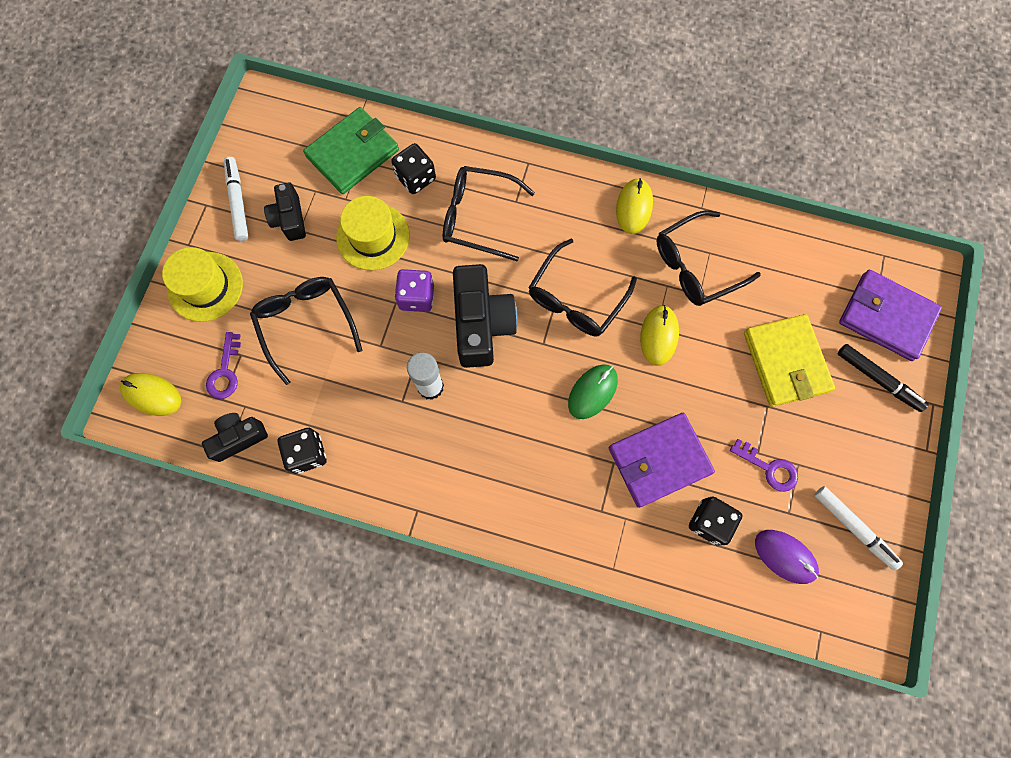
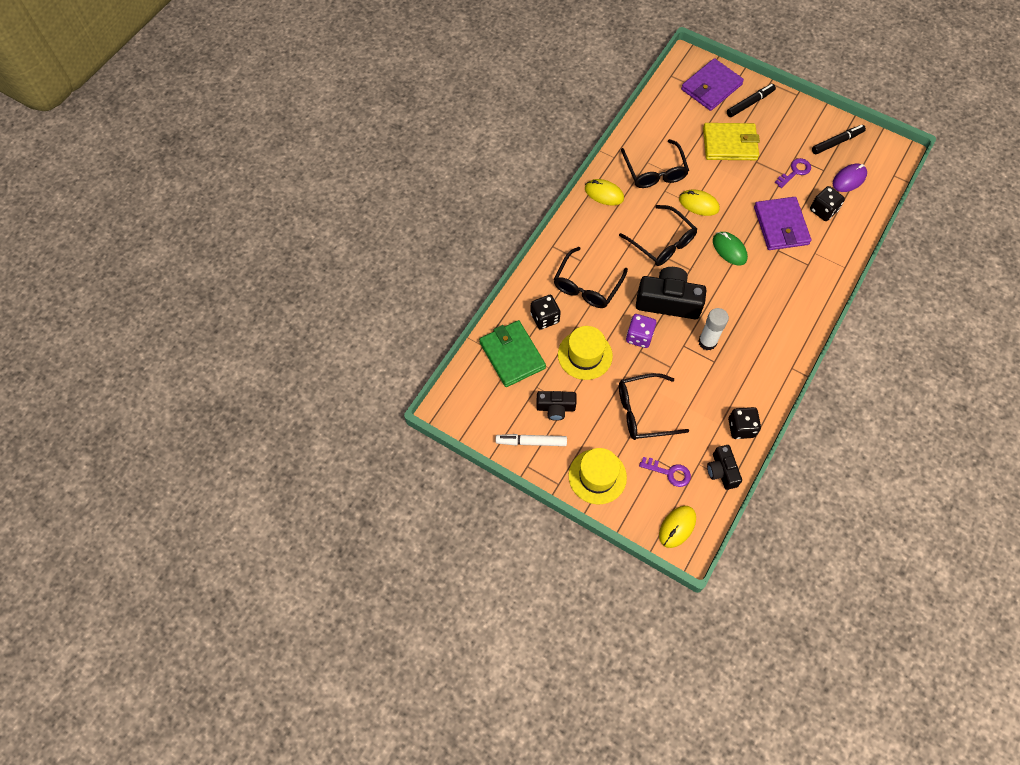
camera: 75 degrees left, 10 degrees down
(854, 528) = (837, 142): white marker -> black marker

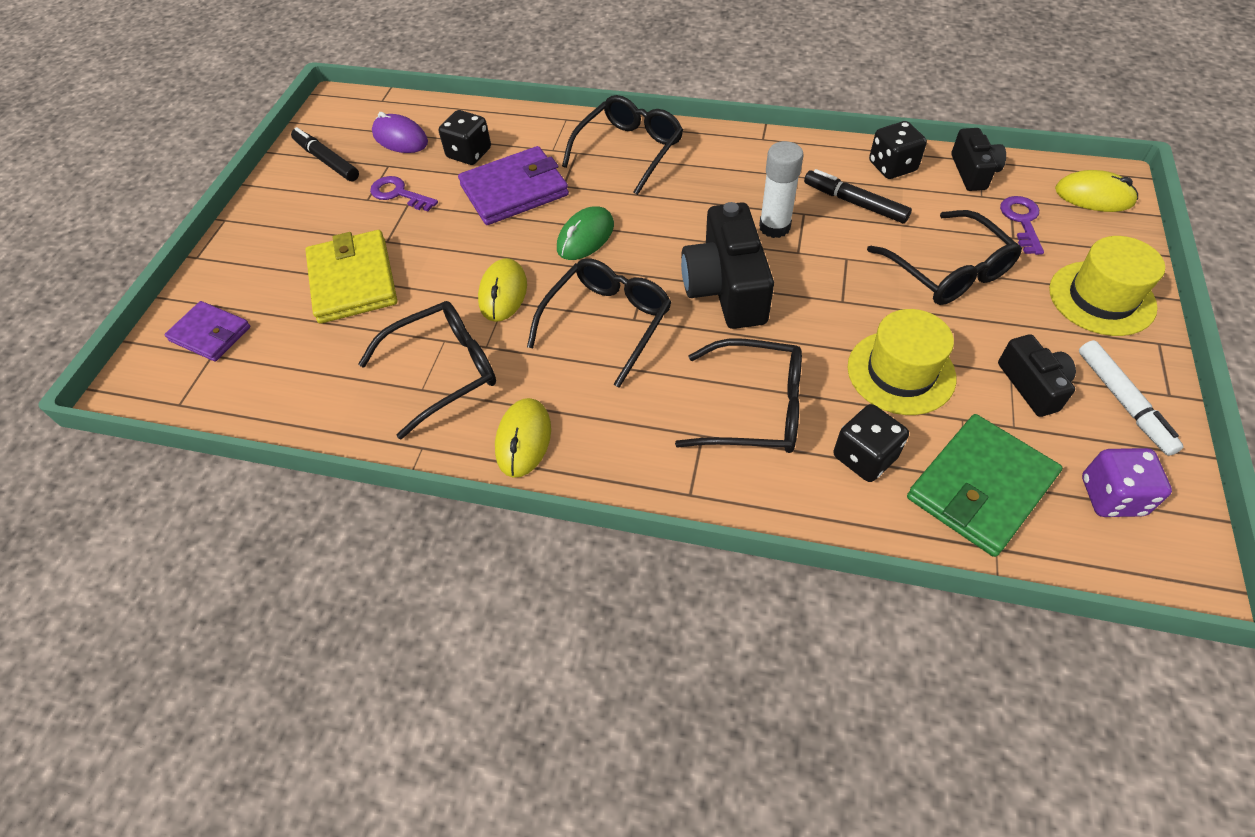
camera: 105 degrees left, 10 degrees down
(639, 336) = (816, 308): purple dice -> purple dice (1111, 496)
(711, 87) = (210, 334): purple wallet -> purple wallet, size x0.63
(721, 471) = (973, 172): black camera -> black camera turned 60 degrees counterclockwise
(750, 103) = (249, 273): black marker -> black marker (854, 203)
(801, 291) = (628, 151): none -> black glasses

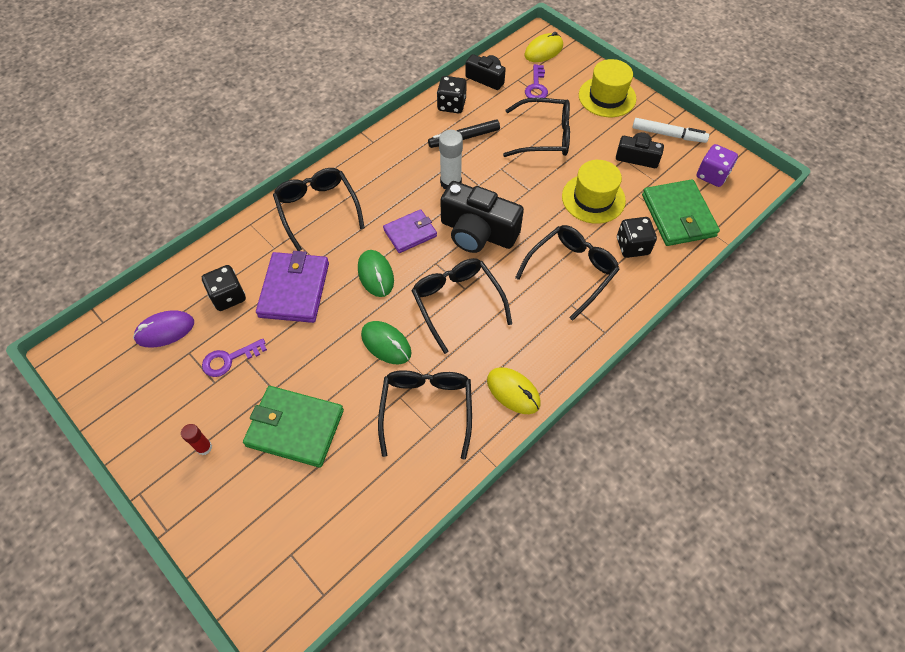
camera: 60 degrees left, 5 degrees up
(210, 334) = (267, 548): purple wallet -> purple wallet (410, 233)
(293, 232) = (204, 447): none -> red glue stick
(326, 161) = (140, 391): black marker -> none
(353, 281) = (295, 428): yellow wallet -> green wallet
(503, 293) = (386, 344): yellow mouse -> green mouse
(1022, 221) = (536, 86): purple key -> purple key turned 120 degrees counterclockwise

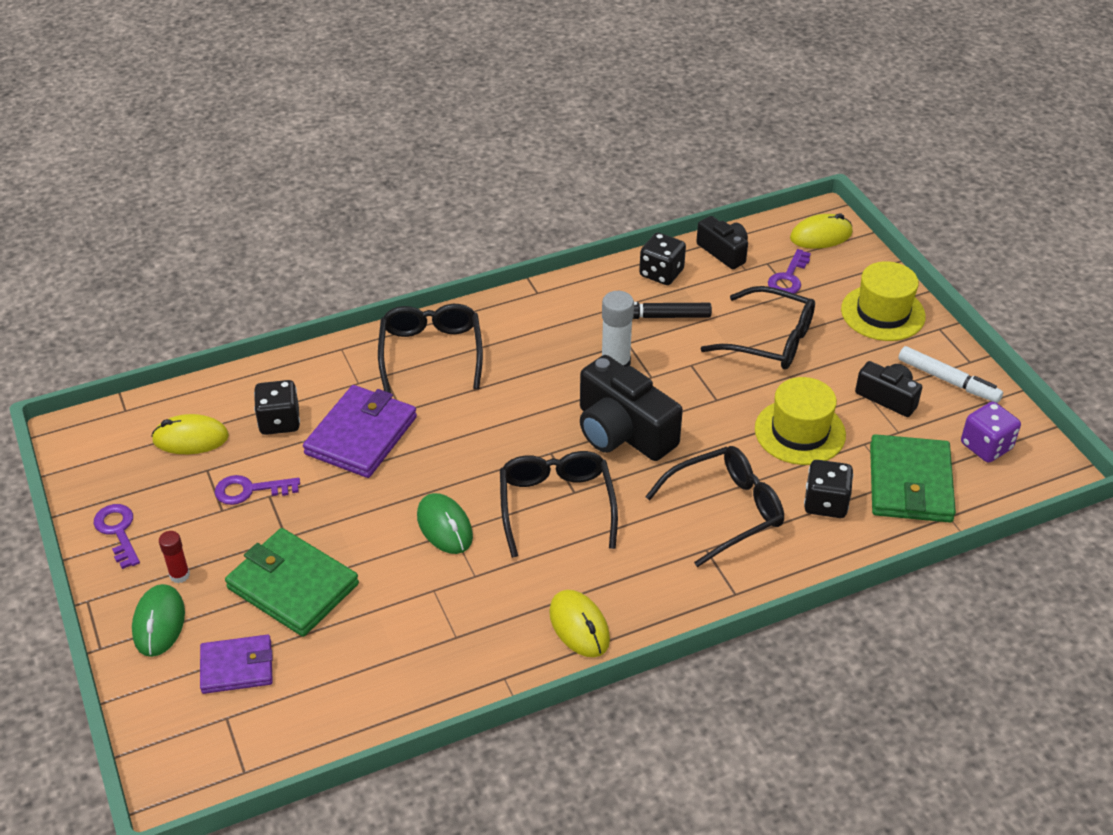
camera: 20 degrees right, 15 degrees down
(139, 426) = (118, 532): none -> purple key
(165, 330) = (191, 438): purple mouse -> yellow mouse
(375, 275) = (468, 446): green mouse -> green mouse (159, 623)
(410, 233) = (534, 409): purple wallet -> purple wallet (237, 667)
(426, 410) = (460, 614): black glasses -> none

